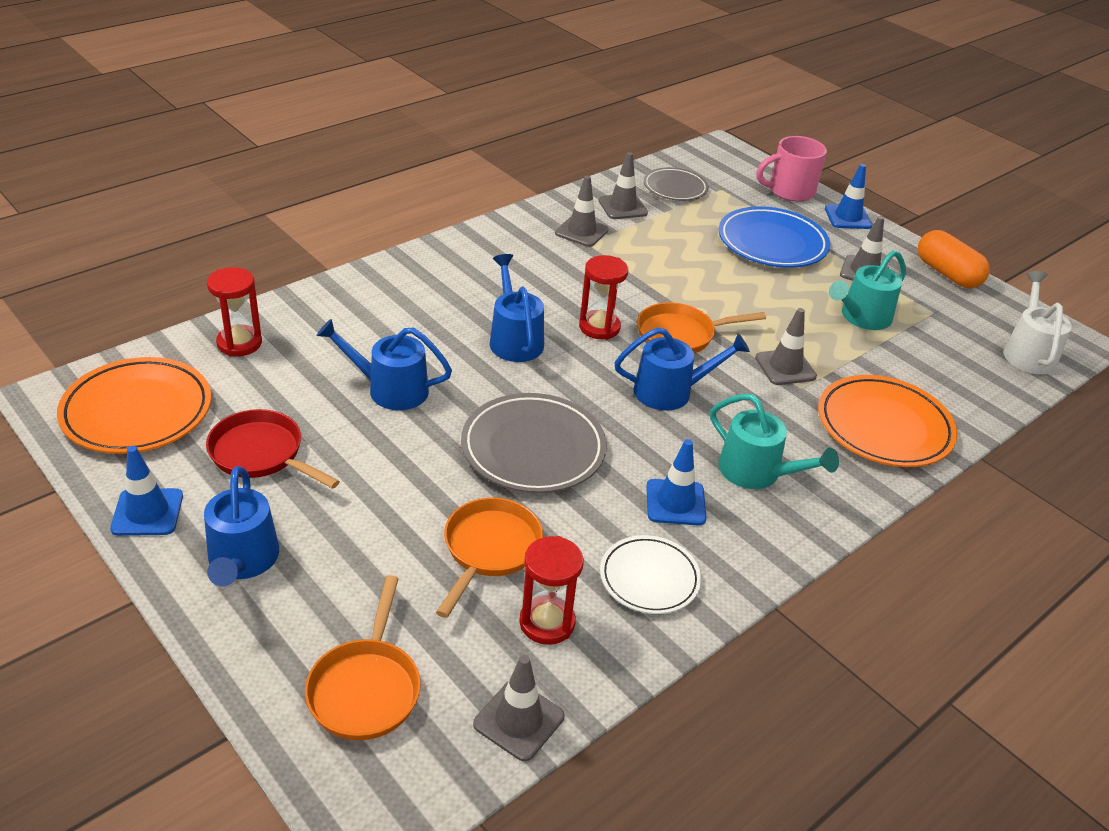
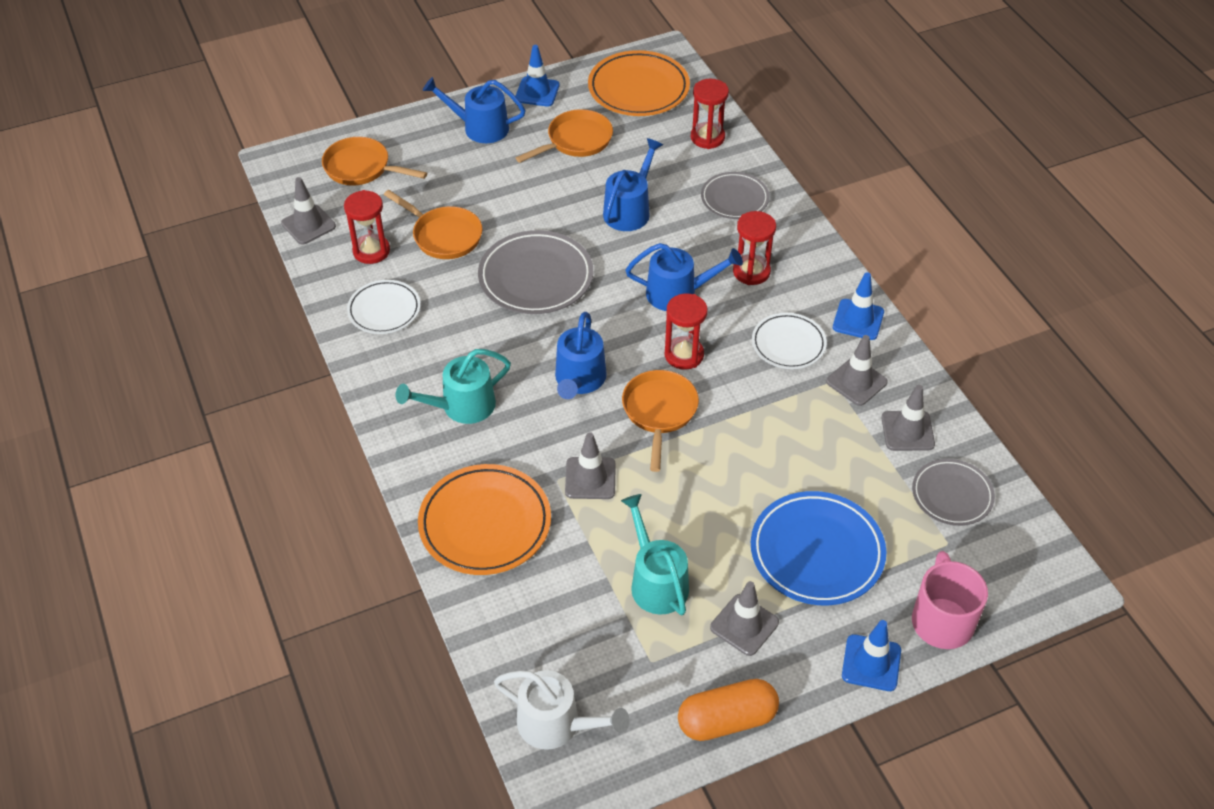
camera: 110 degrees right, 10 degrees up
(261, 454) = (576, 141): red pan -> orange pan
(350, 315) = (734, 199): none -> grey plate
(463, 295) = (751, 272): none -> red hourglass
(554, 268) = (788, 344): none -> white plate
(675, 502) = (448, 345): blue traffic cone -> blue traffic cone (858, 320)

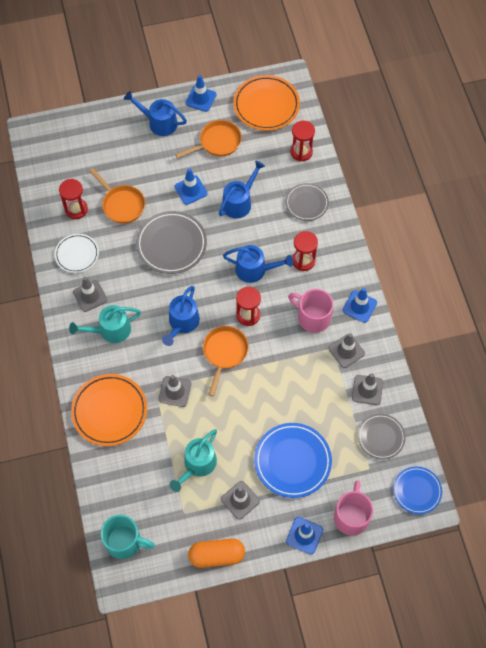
camera: 10 degrees right, 15 degrees up
(308, 225) = (41, 183): grey traffic cone -> grey traffic cone (90, 296)
(361, 168) = (80, 144): orange pan -> none
(549, 204) = (191, 190): none -> blue traffic cone
(556, 724) = (125, 542): white watering can -> turquoise mug
(656, 582) = (197, 465): turquoise watering can -> turquoise watering can turned 135 degrees counterclockwise
(788, 344) = (312, 317): white plate -> pink mug
(1038, 565) = (417, 491): none -> blue plate

